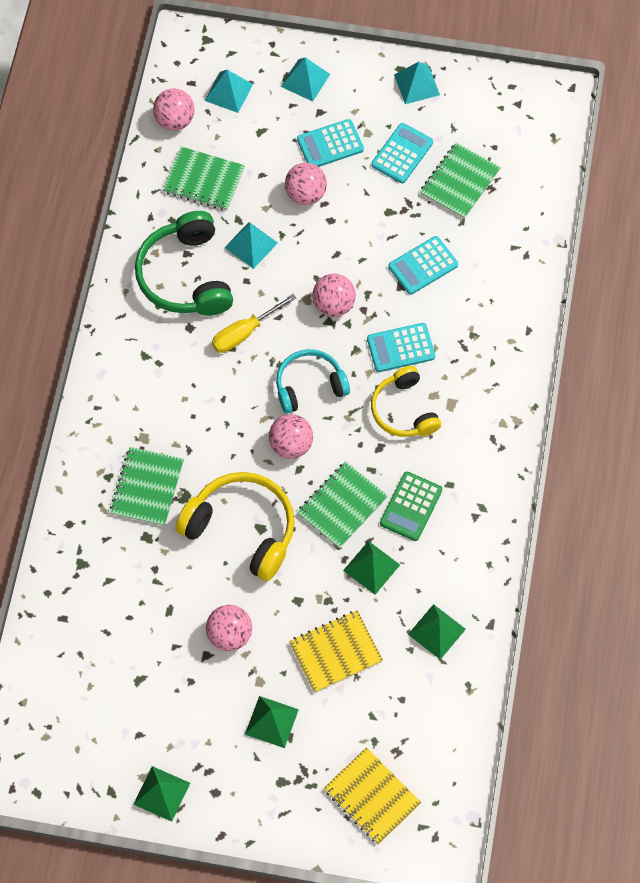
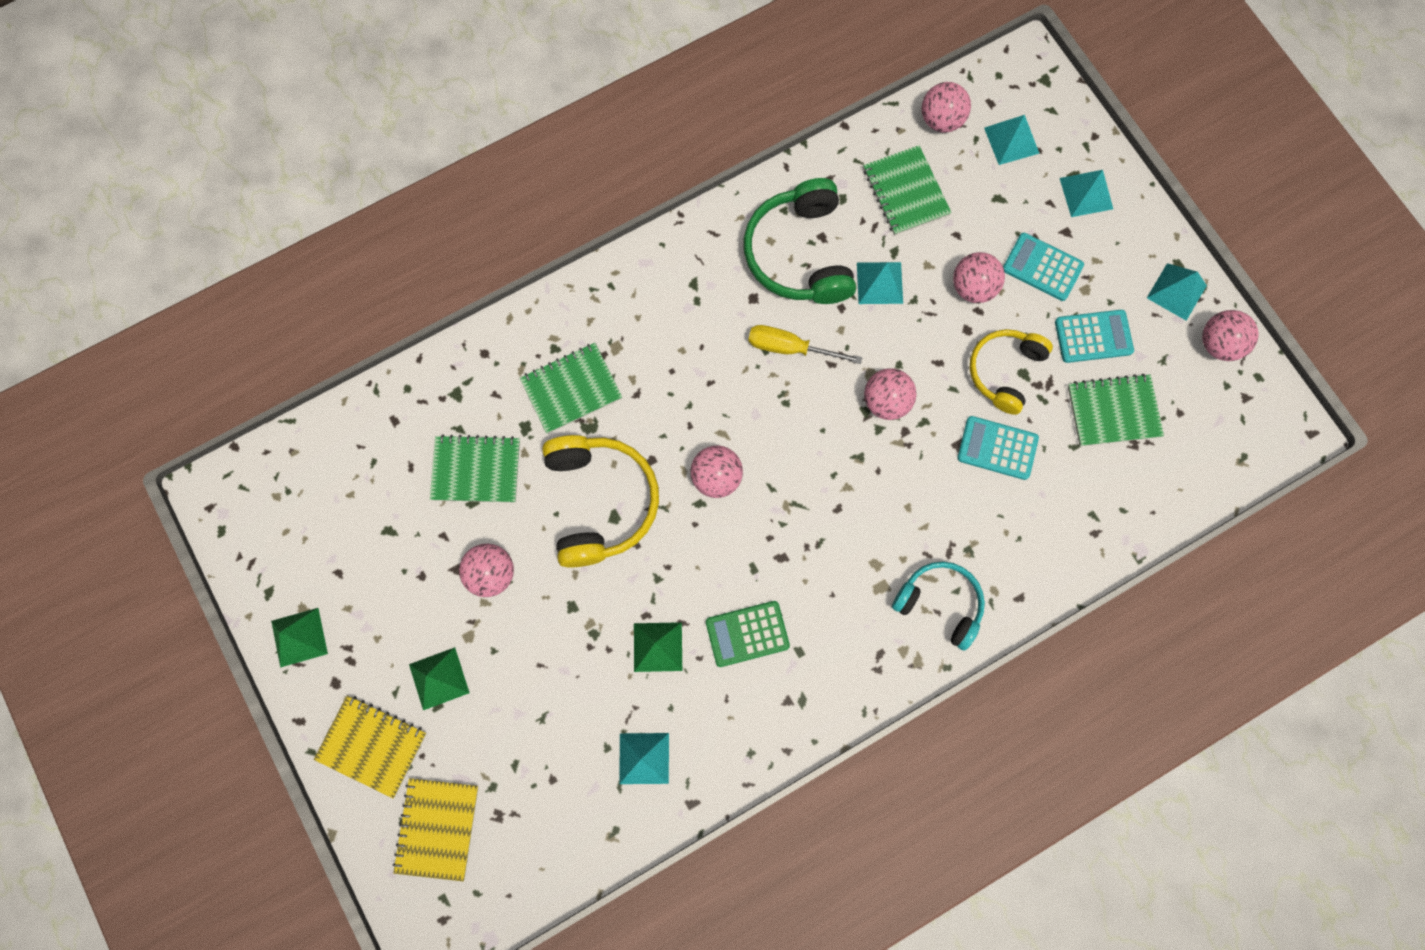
camera: 50 degrees right, 10 degrees up
(186, 276) = (799, 254): green headphones -> green headphones turned 45 degrees counterclockwise
(309, 385) = (788, 446): turquoise headphones -> turquoise headphones (940, 604)
(335, 652) = (549, 681): yellow notebook -> yellow notebook (372, 746)
(342, 506) = (695, 571): green notebook -> green notebook (476, 470)
(400, 348) = (896, 496): turquoise calculator -> none
(404, 410) = (837, 549): yellow headphones -> yellow headphones (1004, 371)
(437, 631) = (644, 758): green pyramid -> turquoise pyramid
(471, 90) = (1218, 344): none -> pink ball

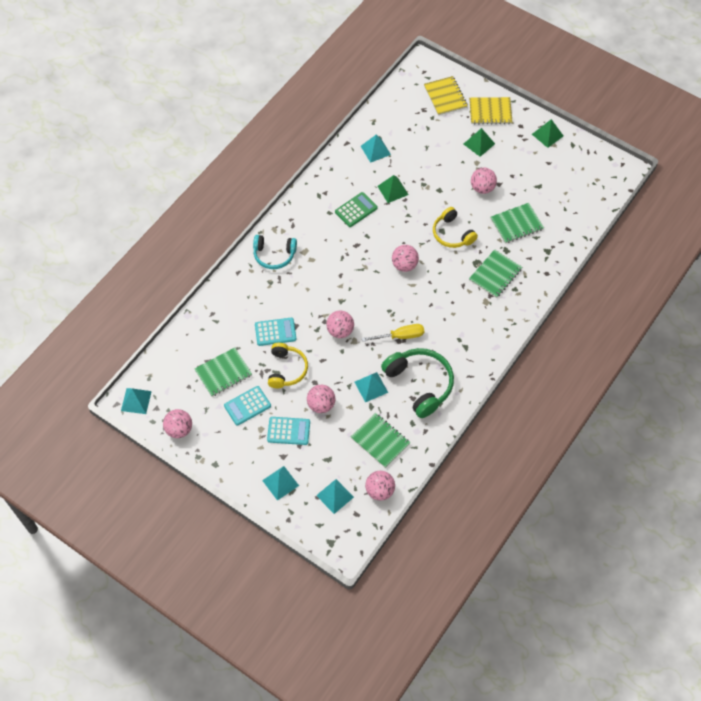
camera: 155 degrees right, 15 degrees down
(600, 502) = (452, 234): yellow headphones -> yellow headphones, size x0.66
(1176, 291) = (211, 448): turquoise pyramid -> turquoise pyramid (136, 401)

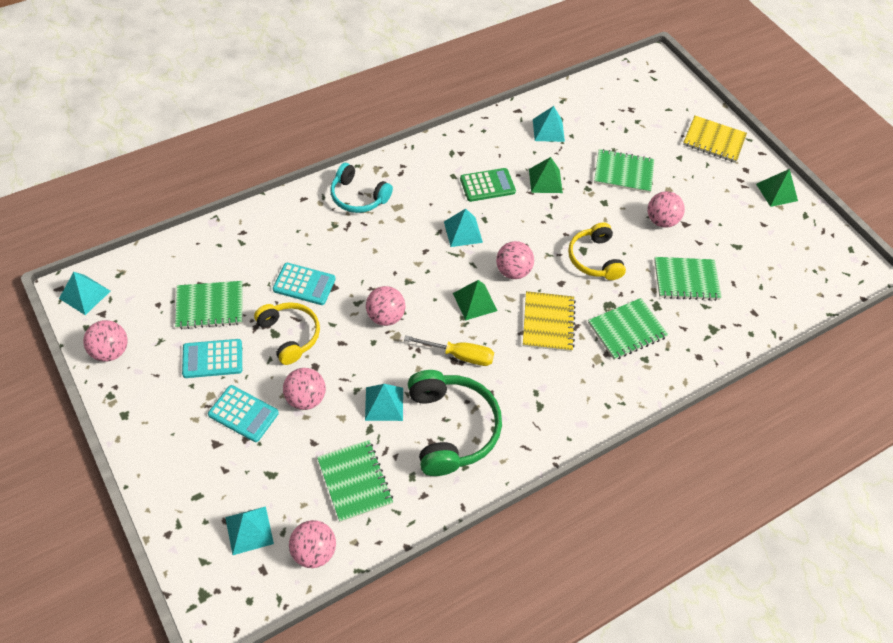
camera: 20 degrees right, 5 degrees down
(280, 483) = (190, 478): turquoise pyramid -> turquoise pyramid (463, 232)
(286, 369) = (290, 335): yellow headphones -> yellow headphones turned 60 degrees counterclockwise
(441, 162) = (623, 173): none -> green notebook
(445, 97) = (665, 105): yellow notebook -> yellow notebook (548, 322)
(479, 143) = (682, 170): green pyramid -> green pyramid (475, 302)

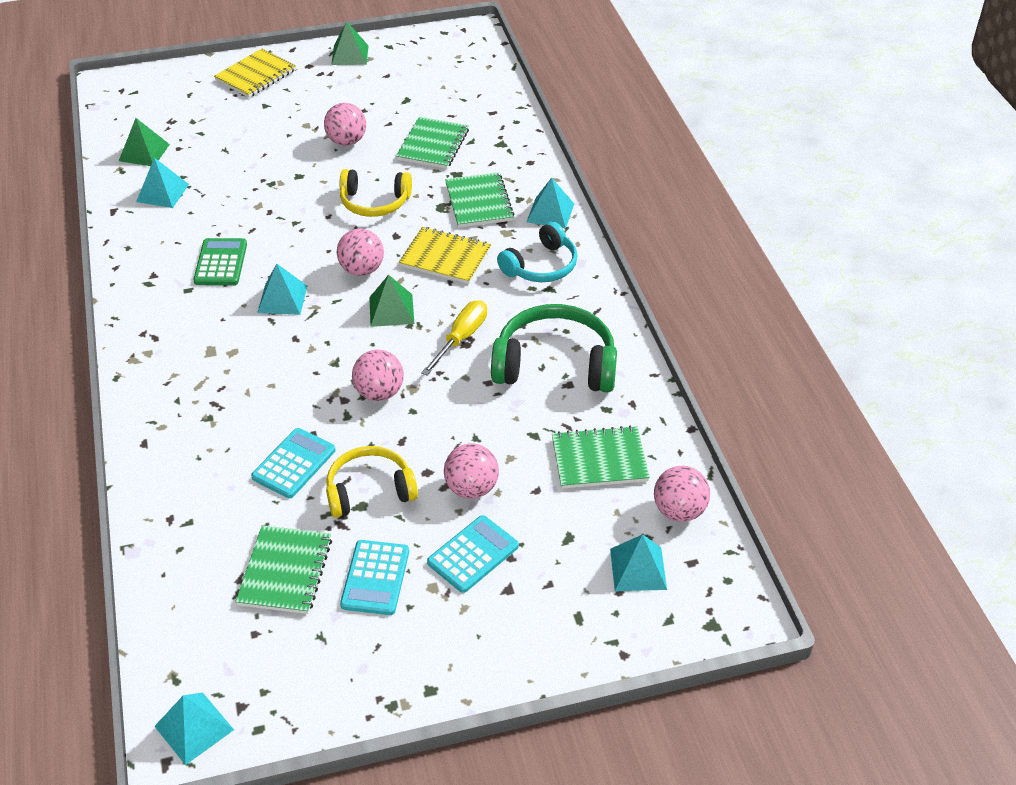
camera: 70 degrees left, 10 degrees down
(110, 351) = (315, 699): pink ball -> none
(358, 197) = (172, 386): turquoise headphones -> turquoise headphones (541, 266)
(384, 403) = (503, 416): turquoise pyramid -> turquoise pyramid (550, 213)
(545, 181) = (241, 213): green pyramid -> green pyramid (144, 152)
(623, 173) = (263, 151): green notebook -> none

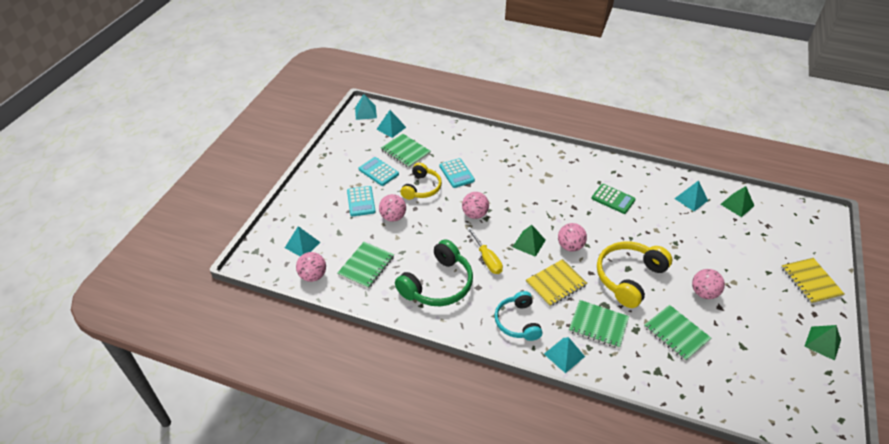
camera: 125 degrees right, 0 degrees up
(282, 299) = (568, 209): turquoise pyramid -> turquoise pyramid (391, 128)
(374, 202) = (629, 277): yellow headphones -> yellow headphones, size x1.52

